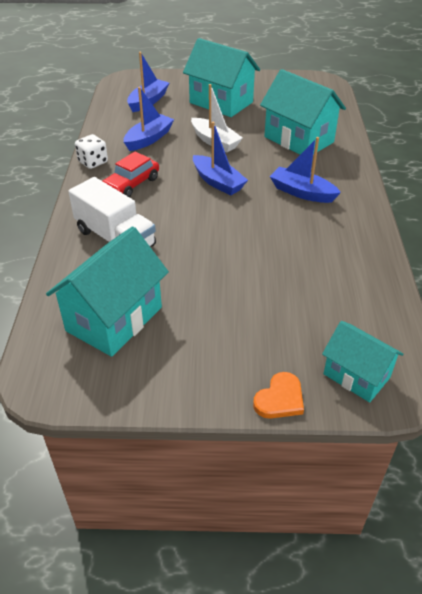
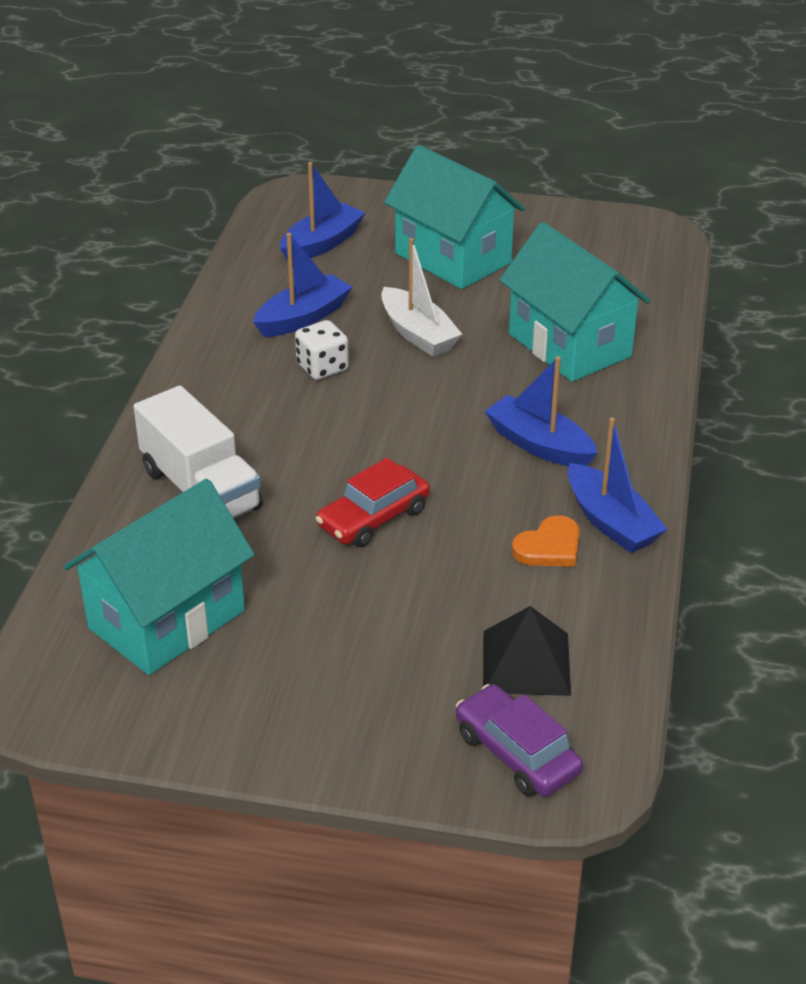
camera: 10 degrees right, 5 degrees down
(93, 162) = (196, 351): white dice -> white dice (322, 368)
(131, 184) = (251, 398): red car -> red car (373, 518)
(218, 182) = (399, 410): blue boat -> blue boat (611, 522)
(280, 399) = (385, 770): orange heart -> orange heart (549, 547)
(340, 317) = (526, 662): none -> black pyramid
(356, 376) = (516, 753): turquoise house -> purple car

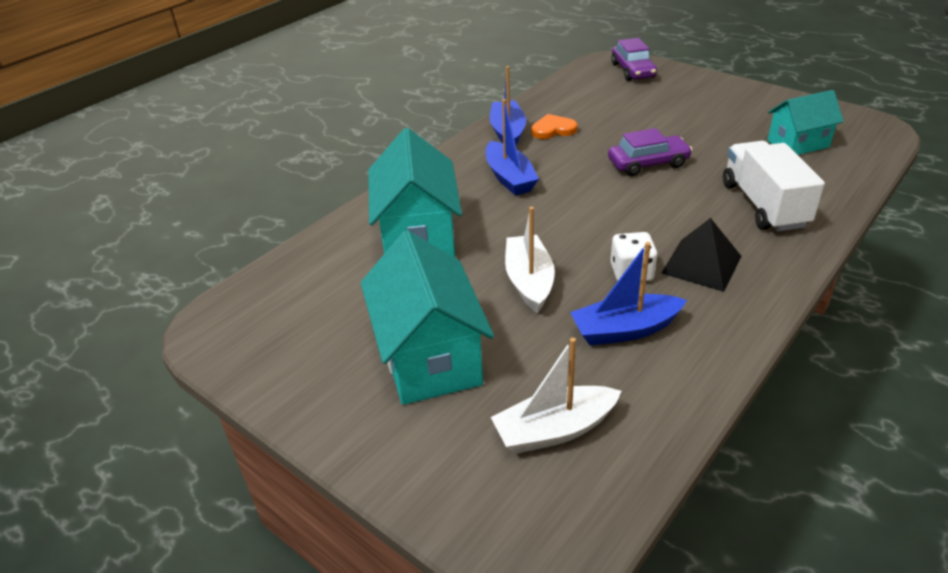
camera: 150 degrees left, 0 degrees up
(167, 619) = (798, 144): turquoise house -> turquoise house, size x0.62
(322, 244) = (554, 430): blue boat -> white boat
(373, 518) = (648, 163): red car -> purple car
(526, 662) = (605, 93): black pyramid -> black pyramid (701, 264)

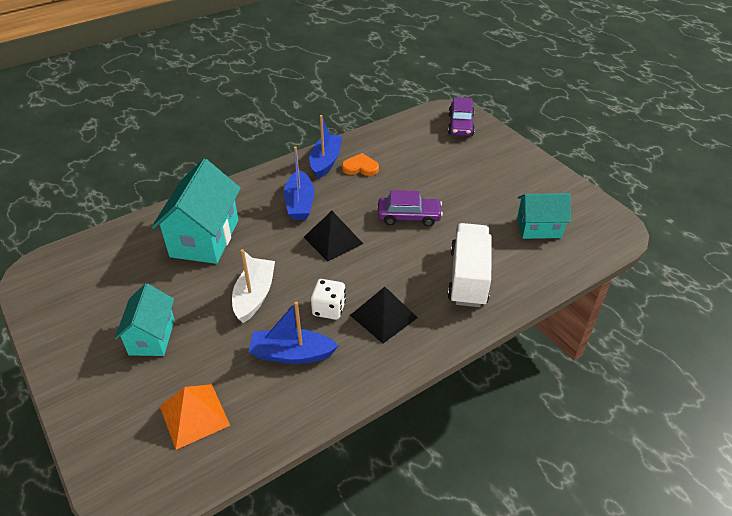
camera: 15 degrees right, 5 degrees up
(429, 358) = (152, 337): turquoise house -> turquoise house, size x0.62
(554, 430) = (194, 415): white boat -> orange pyramid
(579, 204) = (333, 240): none -> black pyramid

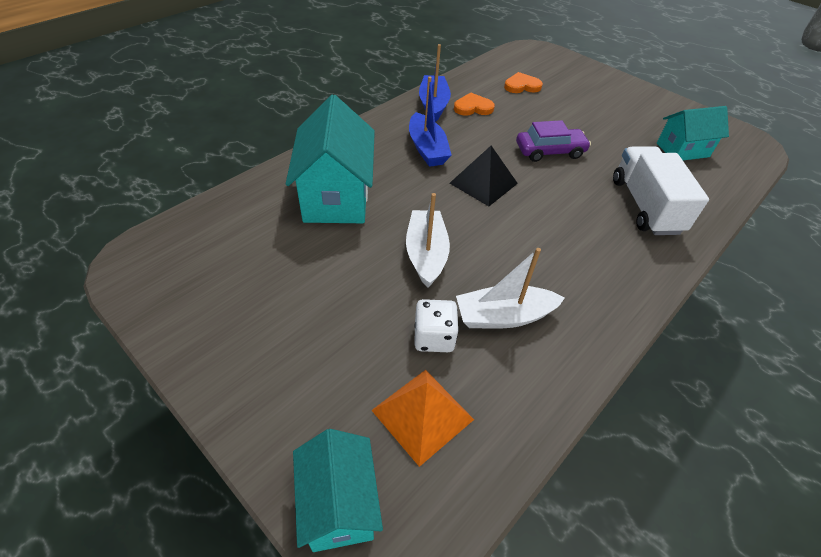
camera: 15 degrees left, 5 degrees up
(152, 337) = (322, 321): turquoise house -> turquoise house (339, 504)
(292, 354) = (503, 316): blue boat -> white boat
(329, 309) = (518, 258): white dice -> white dice (434, 337)
(383, 316) = (582, 258): black pyramid -> none
(418, 149) = (522, 86): none -> orange heart
(460, 125) = (550, 61): purple car -> none

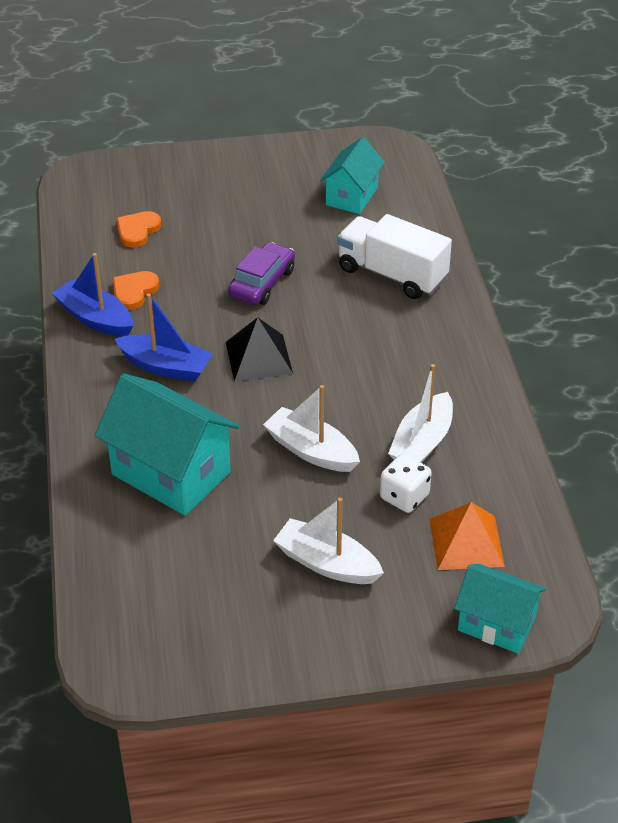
camera: 50 degrees left, 5 degrees down
(318, 326) = (327, 563): none -> white boat

